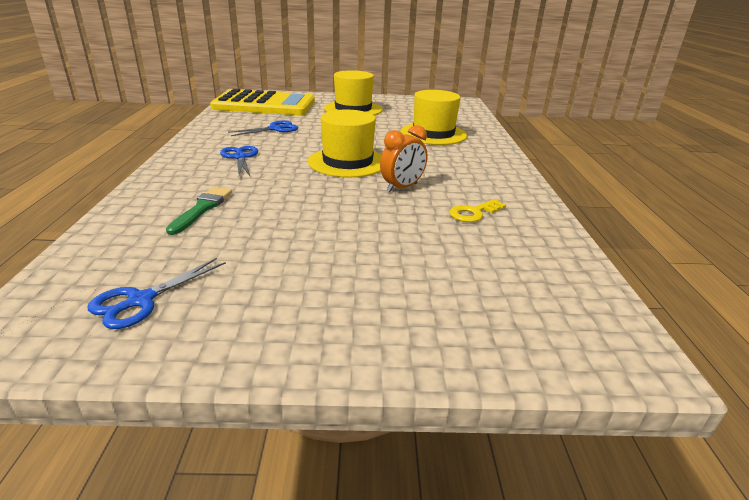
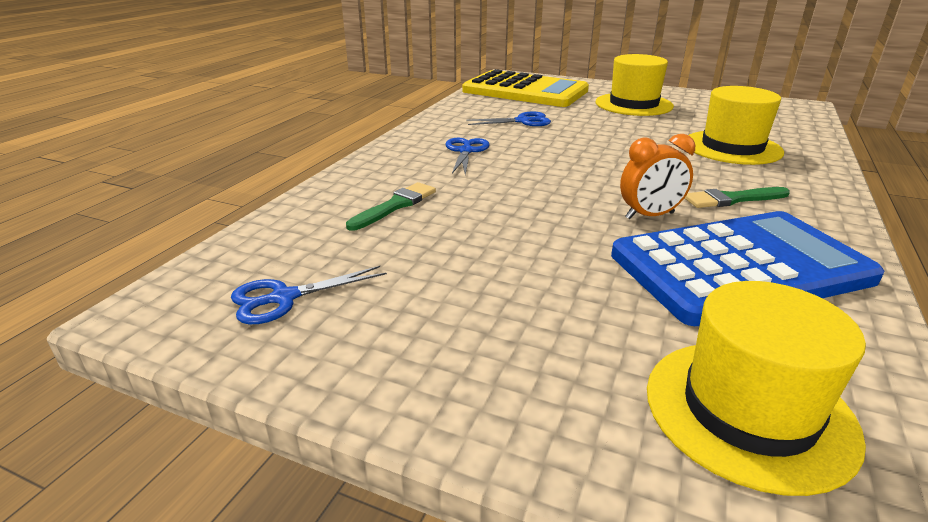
camera: 25 degrees right, 0 degrees up
(347, 162) = (592, 172): yellow hat -> yellow hat (748, 411)
(449, 169) = (732, 199): none -> green brush
(473, 213) = (739, 267): yellow key -> blue calculator

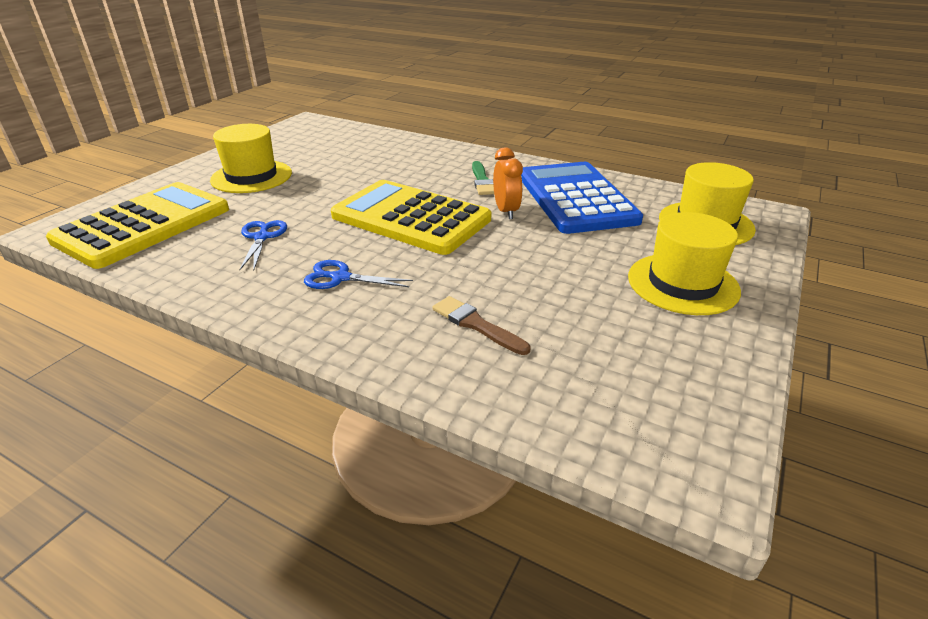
camera: 85 degrees left, 5 degrees up
(284, 298) = (656, 383): blue scissors -> none
(395, 206) = (476, 325): green brush -> brown brush
(594, 168) = (411, 218): none -> yellow calculator
(732, 147) = (387, 161): yellow hat -> yellow hat (682, 283)

